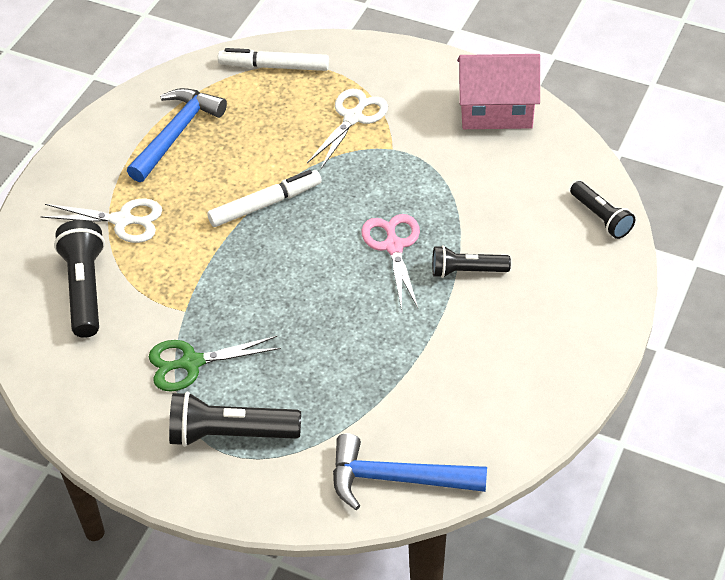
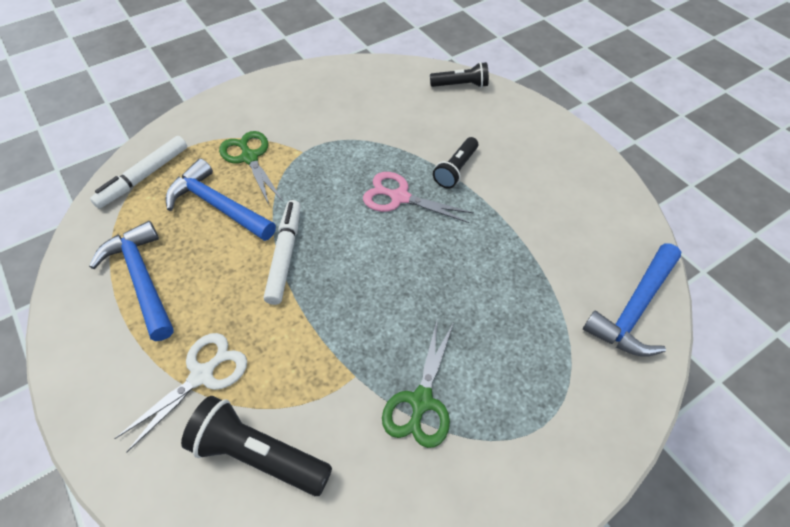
camera: 60 degrees left, 5 degrees up
(230, 433) = (523, 409): black flashlight -> none
(282, 131) = (218, 206): none -> blue hammer
(353, 118) = (249, 157): white scissors -> green scissors
(496, 111) = (322, 85): pink house -> none

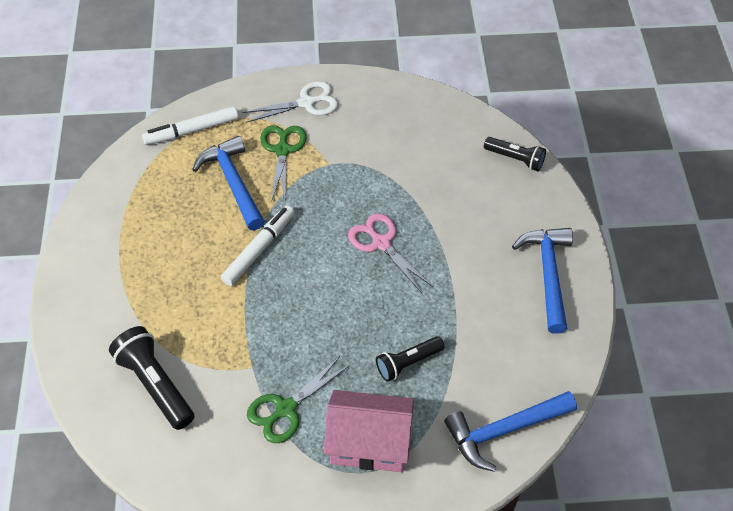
camera: 30 degrees right, 0 degrees up
(142, 279) = (146, 218): blue hammer -> blue hammer (548, 275)
(202, 375) = (149, 311): white scissors -> white scissors (306, 103)
(455, 169) = (447, 240): black flashlight -> black flashlight (407, 363)
(528, 390) = (369, 443): none -> pink house

